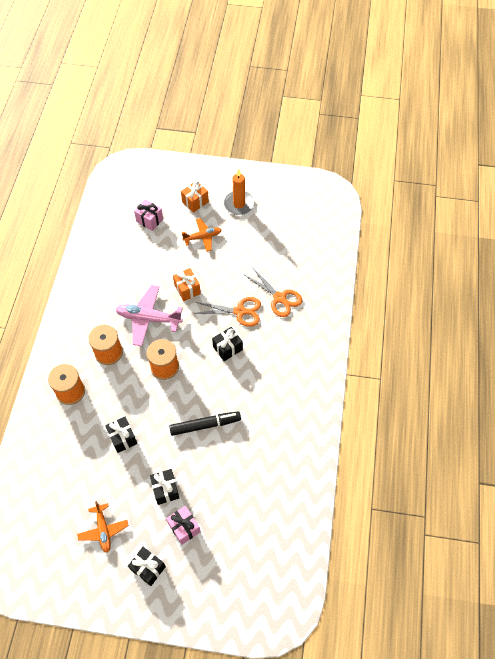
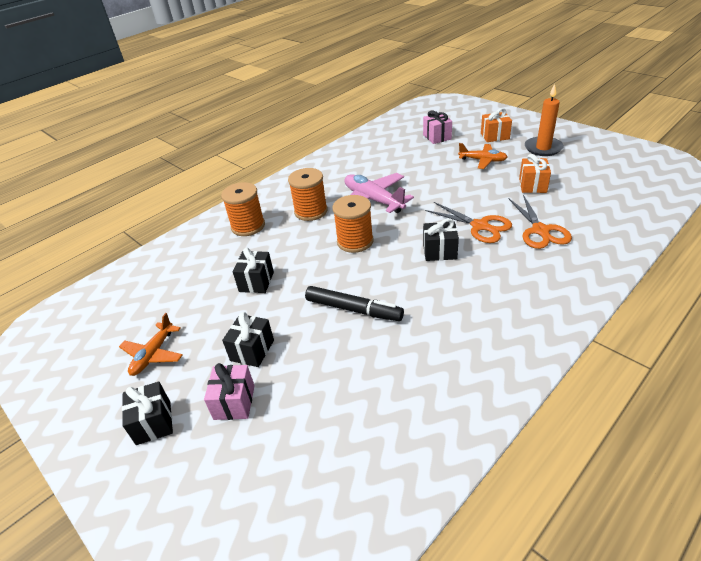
camera: 40 degrees right, 20 degrees down
(187, 289) = (433, 191): orange gift -> orange gift (532, 185)

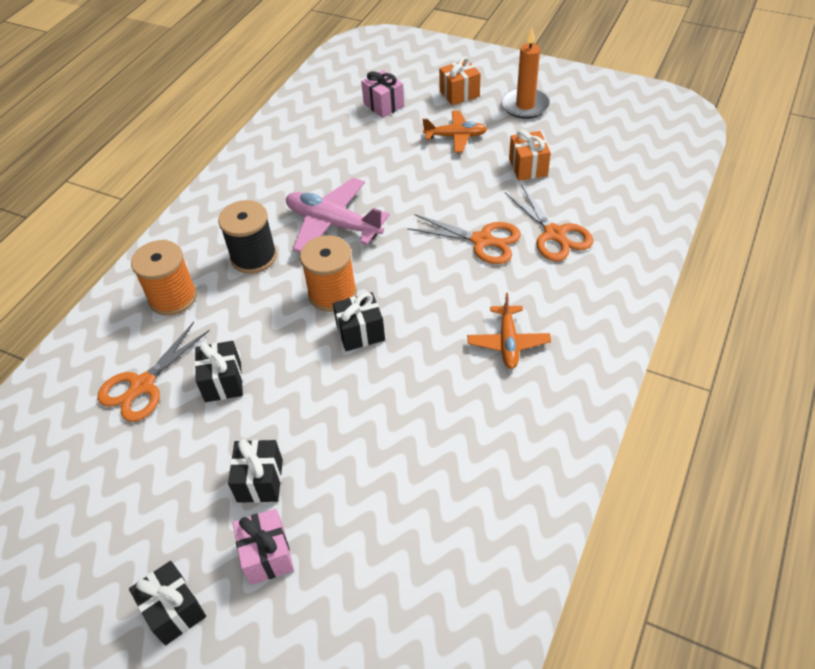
camera: 20 degrees left, 10 degrees up
(153, 354) = (127, 520): orange plane -> orange plane (508, 342)
(204, 273) = (143, 385): none -> orange scissors
(311, 211) = (254, 257): orange spool -> black spool
(353, 309) = (366, 393): black marker -> none
(439, 251) = (445, 287): black gift -> black gift (360, 332)

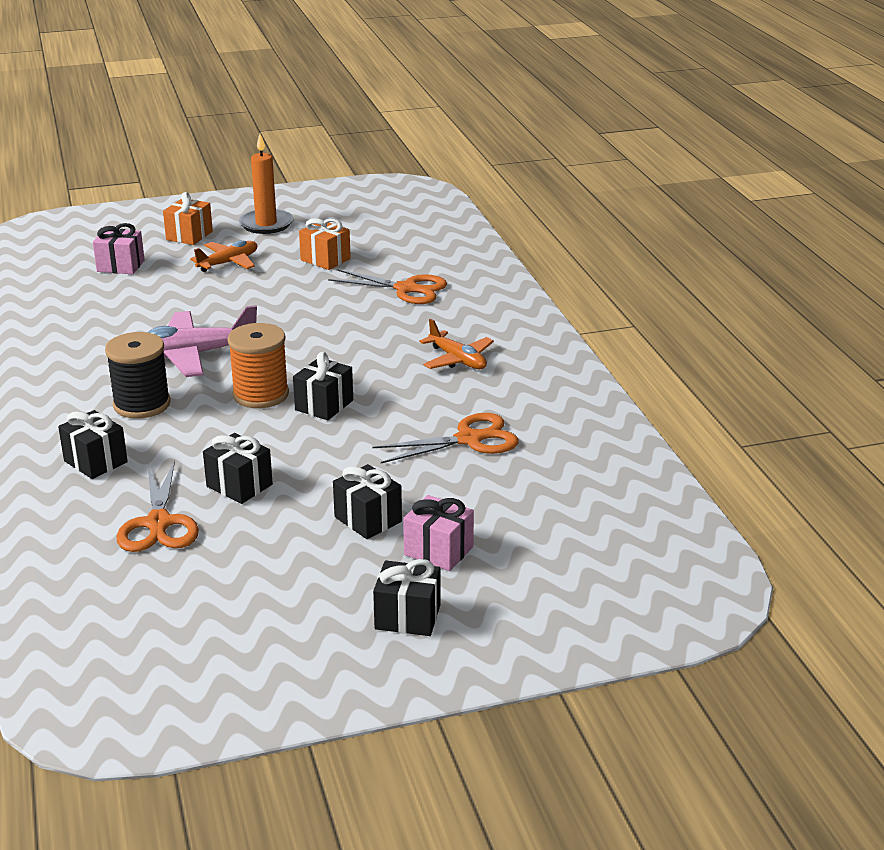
camera: 45 degrees left, 20 degrees down
(173, 297) = (95, 461): orange spool -> black gift
(482, 240) = (350, 314): orange scissors -> orange scissors (469, 439)

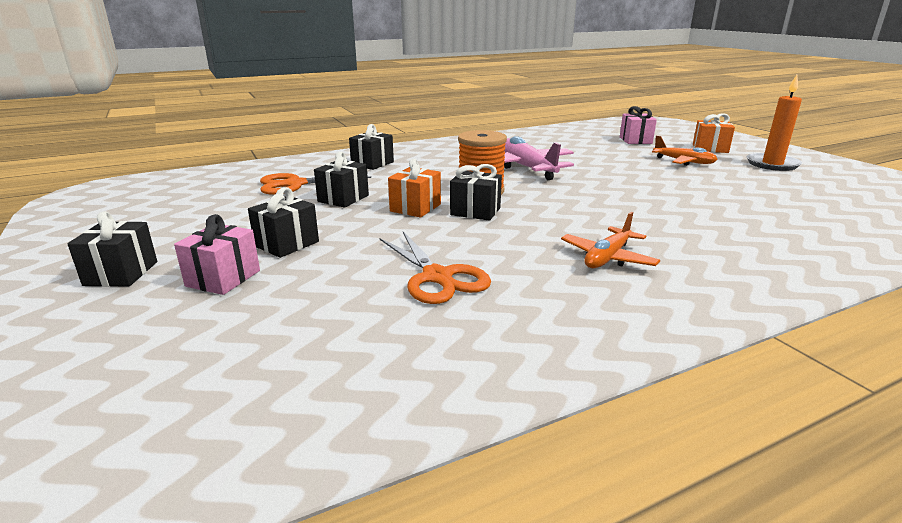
camera: 80 degrees right, 5 degrees down
(142, 404) = (448, 165): black spool -> none
(325, 259) = (742, 187): orange gift -> orange gift (415, 208)
(406, 289) = (735, 222): orange scissors -> none

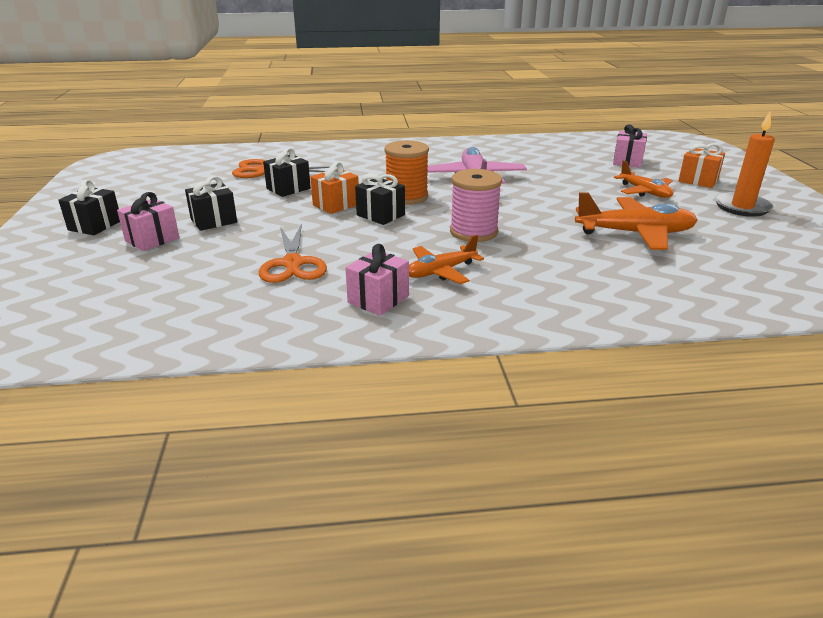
camera: 20 degrees right, 5 degrees up
(372, 163) = (344, 158): black gift -> none
(582, 300) = (378, 299): none -> pink gift
(587, 214) = (473, 232): none -> pink spool
(726, 195) = (635, 233): none -> orange plane

